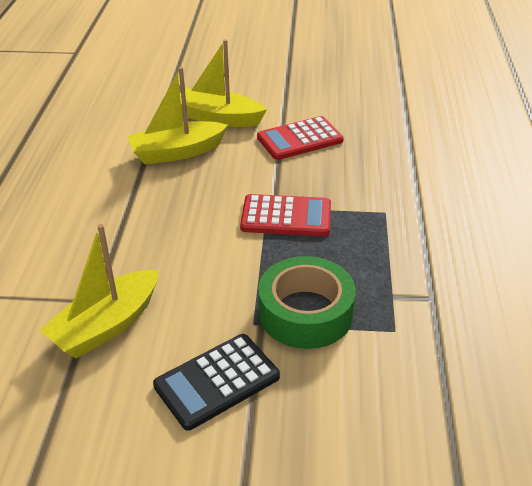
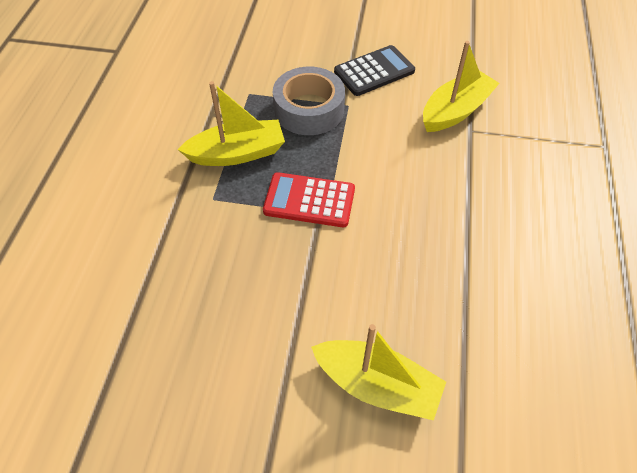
camera: 175 degrees left, 15 degrees up
(177, 152) = (428, 312): yellow boat -> yellow boat (237, 153)
(300, 139) = (272, 324): red calculator -> none
(305, 312) = (309, 110): green tape -> grey tape

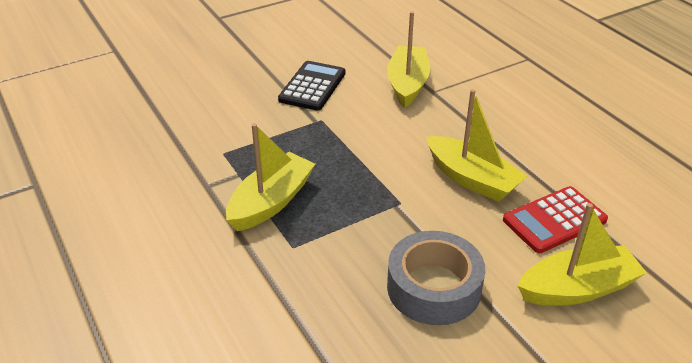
camera: 40 degrees left, 15 degrees down
(309, 110) = (293, 138): grey tape -> grey tape (433, 287)
(309, 200) = (375, 201): red calculator -> red calculator (554, 220)
(407, 231) = (472, 179): none -> yellow boat

